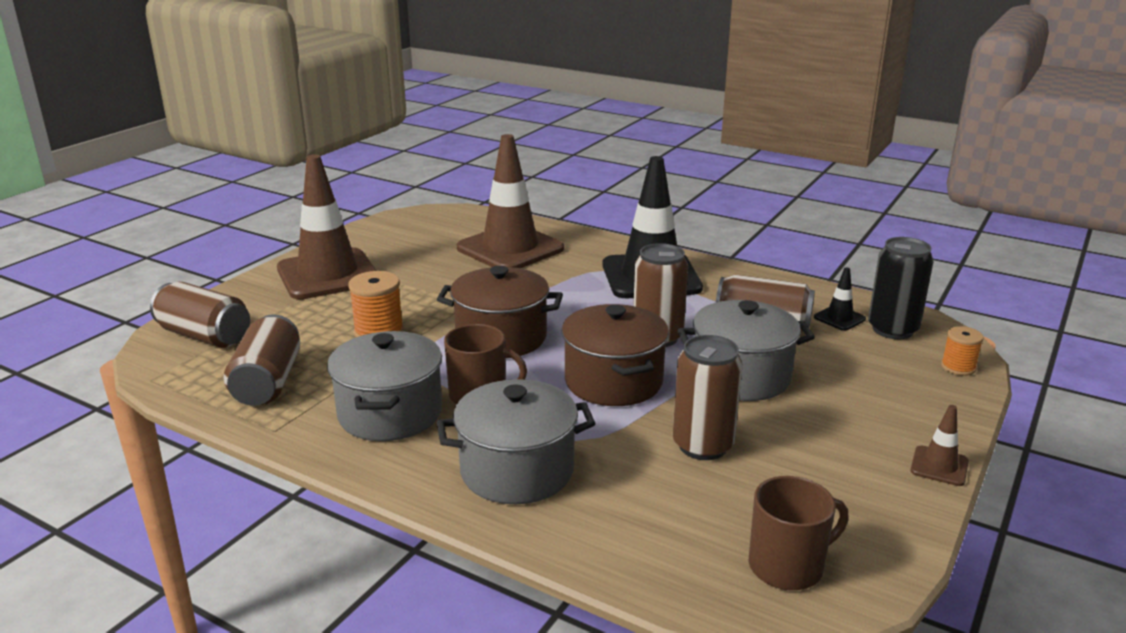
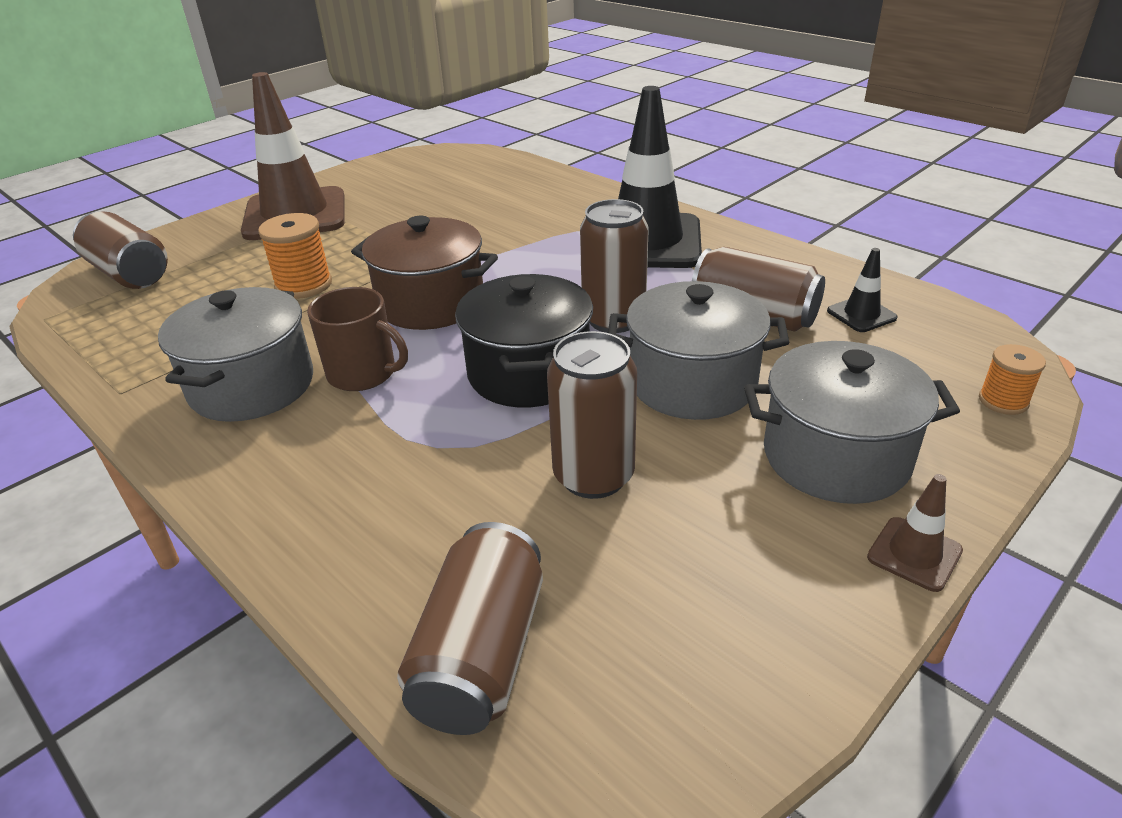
camera: 15 degrees right, 10 degrees up
(267, 382) = (152, 334): brown can -> brown can (480, 654)
(510, 248) = (503, 198): brown traffic cone -> none
(517, 470) = (346, 481): grey pot -> grey pot (836, 456)
(613, 381) = (529, 373): brown pot -> black pot
(788, 566) = (617, 686): brown mug -> none
(892, 329) = (929, 337): black can -> none

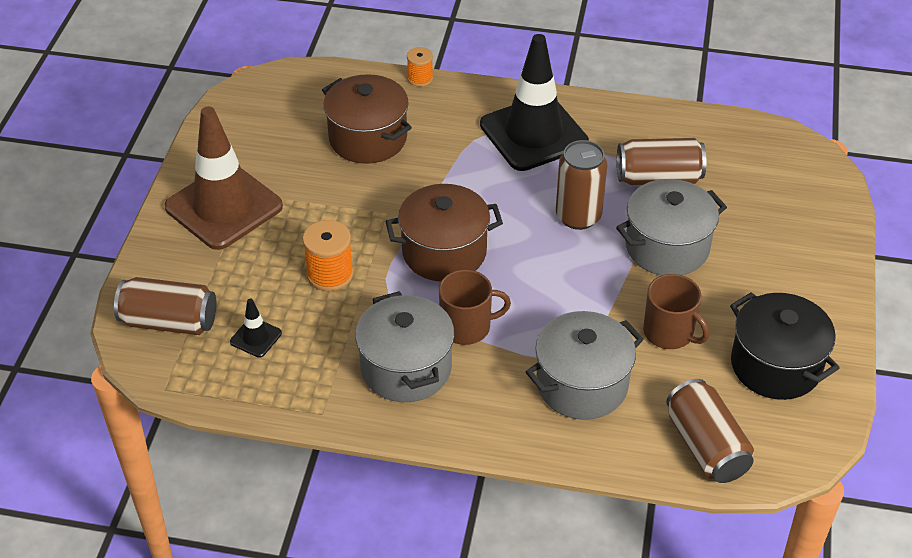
camera: 35 degrees left, 10 degrees up
(479, 205) = (368, 138): none -> brown pot
(529, 373) = (568, 281): black pot -> black pot (776, 365)
(593, 476) = (669, 333): brown can -> brown mug
(836, 456) = (775, 265): grey pot -> grey pot (582, 384)
(861, 314) = (718, 152): black traffic cone -> black traffic cone (256, 337)
(914, 554) = (844, 305): brown traffic cone -> none
(1003, 401) = (829, 190): orange spool -> orange spool (420, 78)

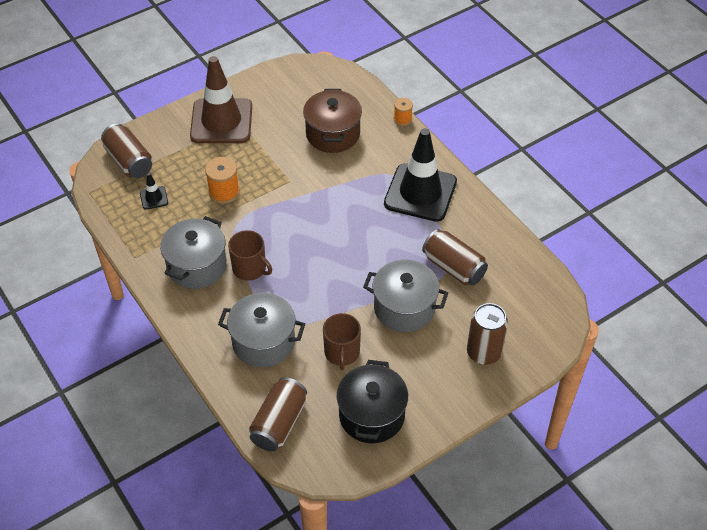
camera: 45 degrees right, 5 degrees up
(444, 252) = (290, 222): brown pot -> none
(578, 216) = (381, 255): brown can -> brown can (484, 353)

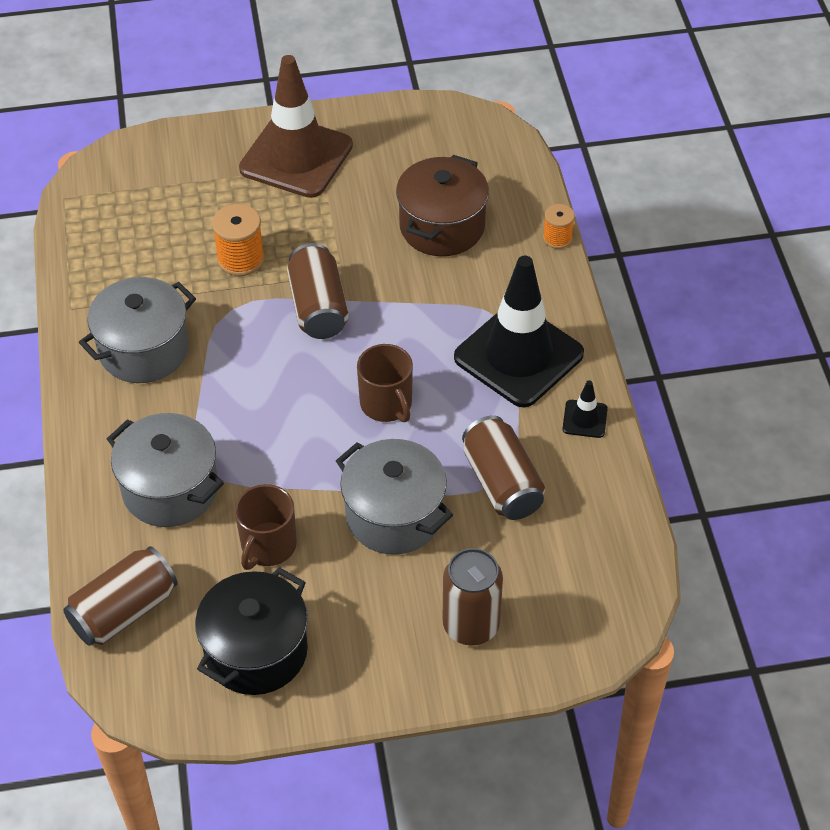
camera: 25 degrees right, 0 degrees up
(129, 161) = (139, 173): brown can -> brown can (318, 307)
(154, 198) = (142, 235): black traffic cone -> black traffic cone (585, 419)
(250, 268) = (213, 379): brown mug -> brown mug (387, 404)

